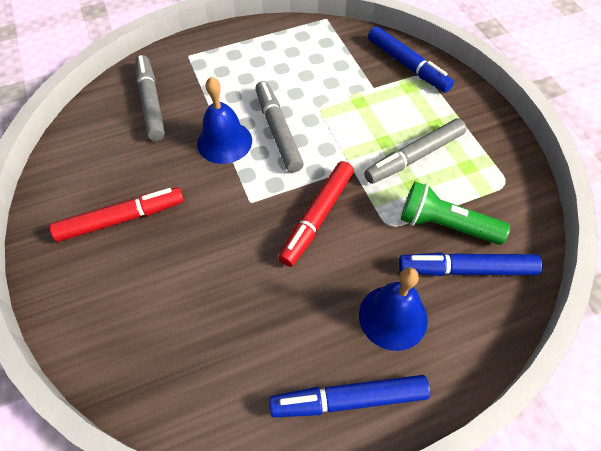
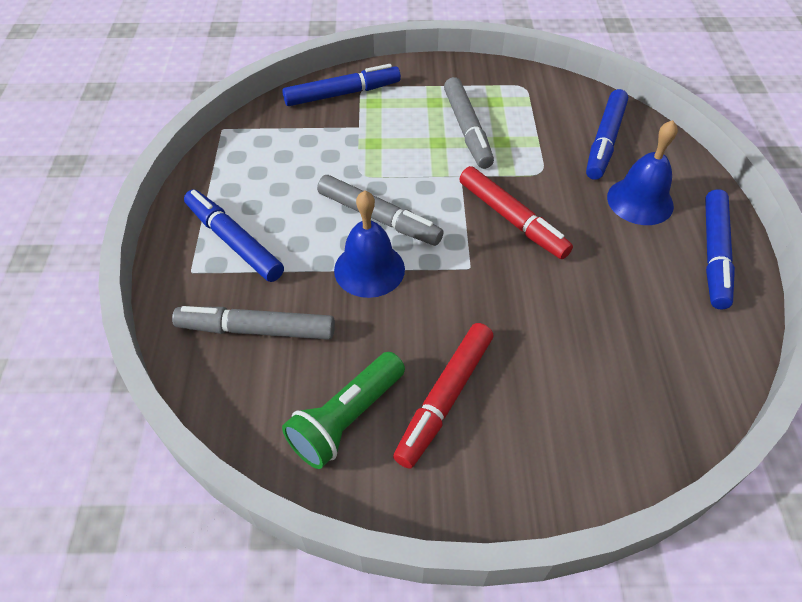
camera: 70 degrees left, 5 degrees down
(121, 219) = (444, 398): red marker -> red marker turned 150 degrees counterclockwise
(221, 65) = (234, 241): none -> blue marker
(278, 131) = (378, 218): grey marker -> grey marker turned 150 degrees counterclockwise
(445, 225) = (554, 137): green flashlight -> green flashlight (346, 419)

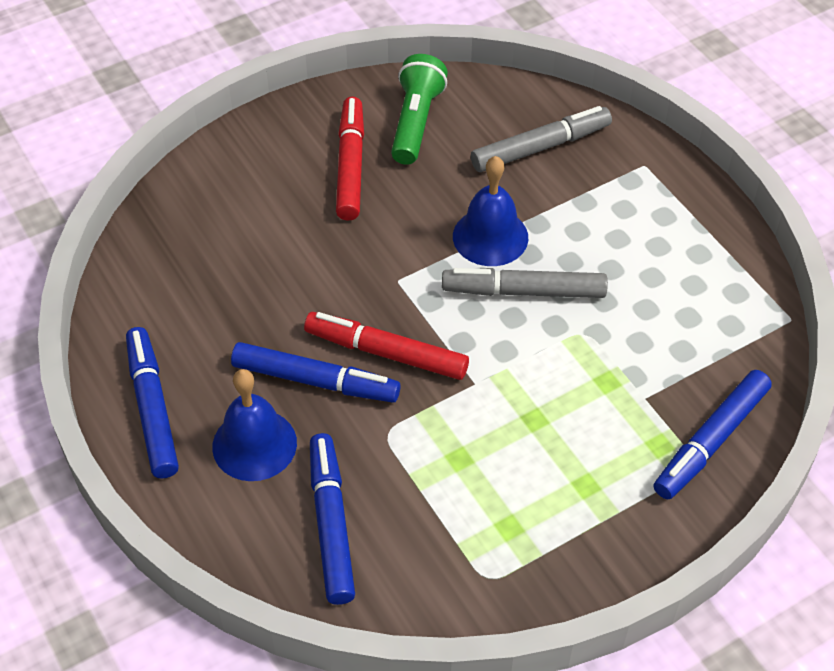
camera: 150 degrees right, 0 degrees up
(234, 241) = (637, 206): blue marker -> blue marker (315, 381)
(467, 129) = (513, 457): grey marker -> none

